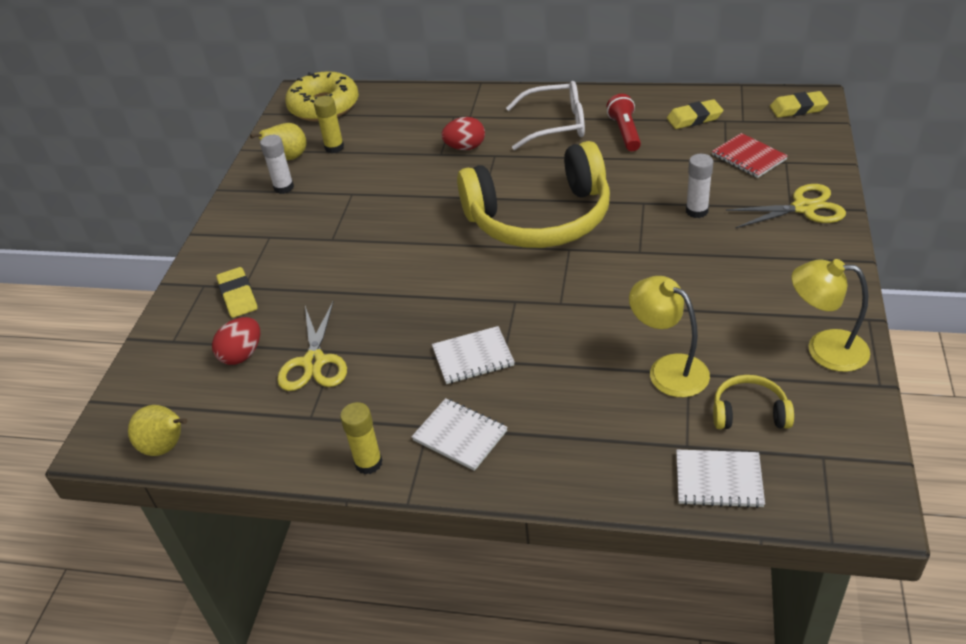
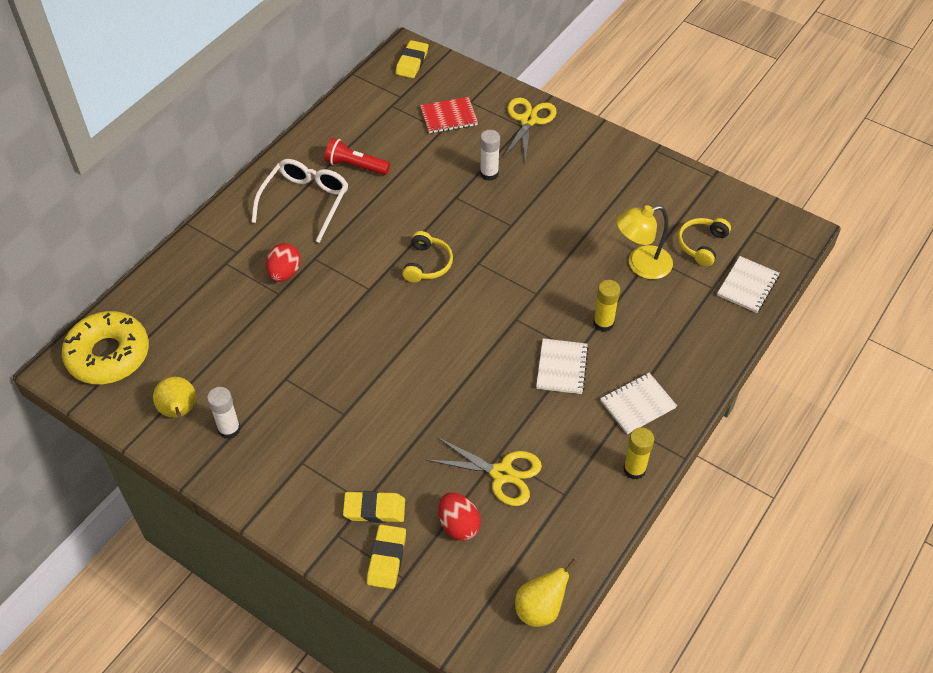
camera: 70 degrees left, 10 degrees up
(334, 147) = (195, 369): yellow glue stick -> yellow glue stick (603, 323)
(540, 218) = (427, 264): yellow headphones -> yellow headphones, size x0.41
(694, 118) = (373, 120): yellow eraser -> yellow eraser (386, 559)
(824, 349) = (669, 183): yellow lamp -> none

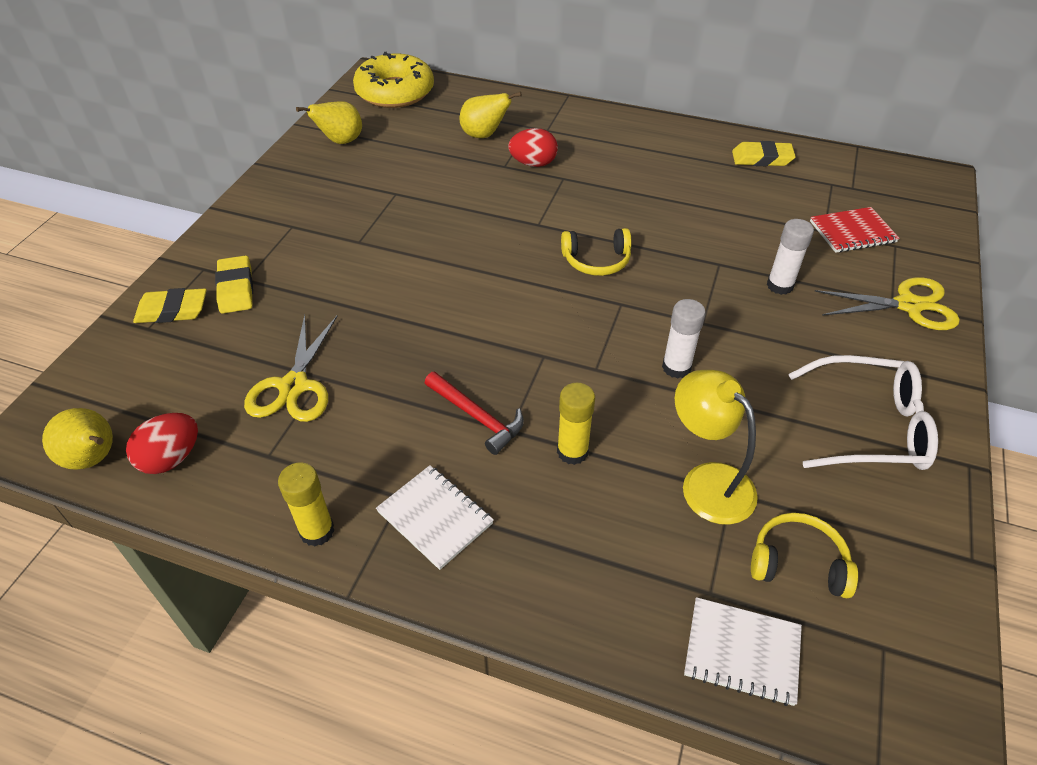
camera: 75 degrees right, 5 degrees down
(224, 298) = (484, 135): none -> yellow pear
(229, 429) = (325, 173): white glue stick -> white glue stick (676, 367)
(305, 202) = (639, 155): white glasses -> white glasses (869, 427)
(355, 166) = (715, 177): red flashlight -> none
(412, 62) = (919, 184): yellow eraser -> yellow eraser (762, 158)
(449, 117) = (852, 232): red notebook -> red notebook turned 75 degrees counterclockwise
(458, 525) = (217, 360): red egg -> red egg (171, 458)
(562, 367) = (477, 417): white notebook -> red hammer

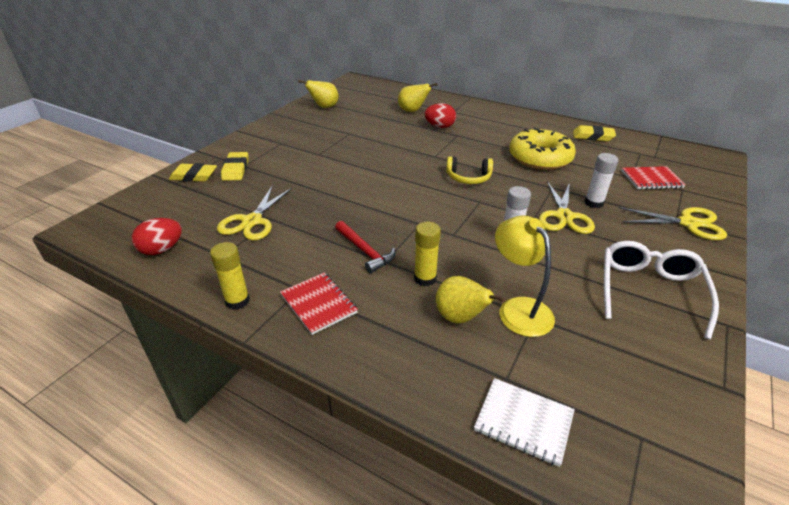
camera: 10 degrees right, 10 degrees down
(94, 459) = (115, 244): yellow pear -> yellow pear (460, 318)
(395, 92) = (364, 87): yellow donut -> yellow donut (540, 158)
(435, 518) = (318, 304): white notebook -> red notebook
(742, 315) = (564, 216): none -> yellow scissors
(798, 563) = (579, 369): yellow headphones -> none
(869, 427) = (649, 291): white glasses -> white glasses turned 90 degrees counterclockwise

